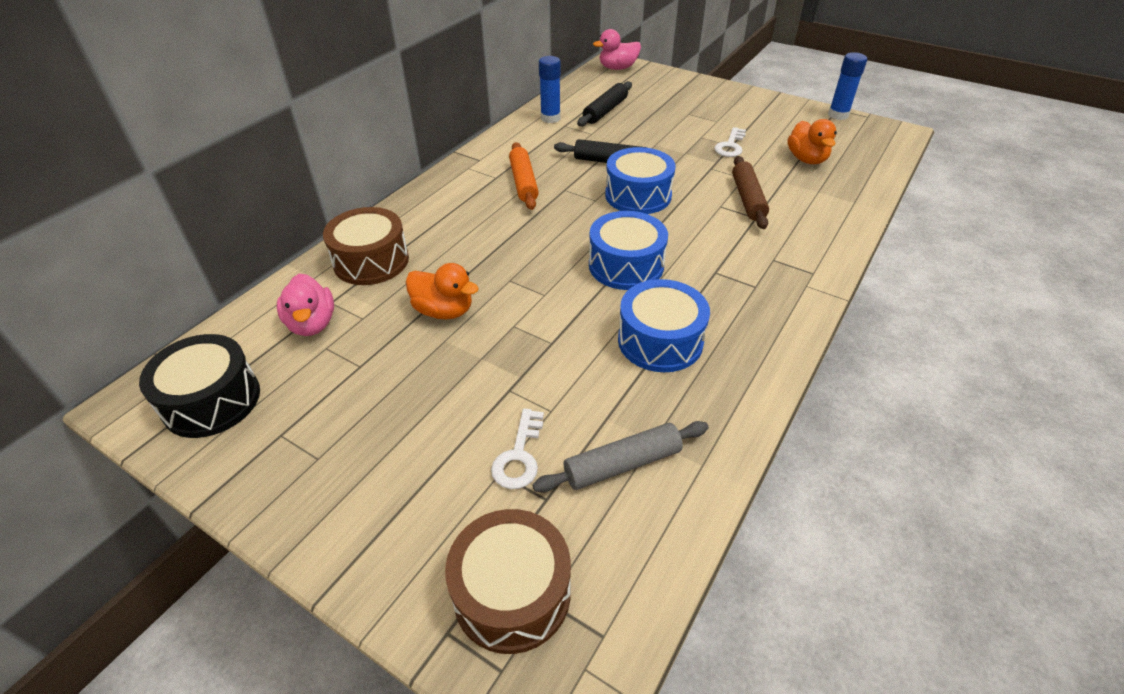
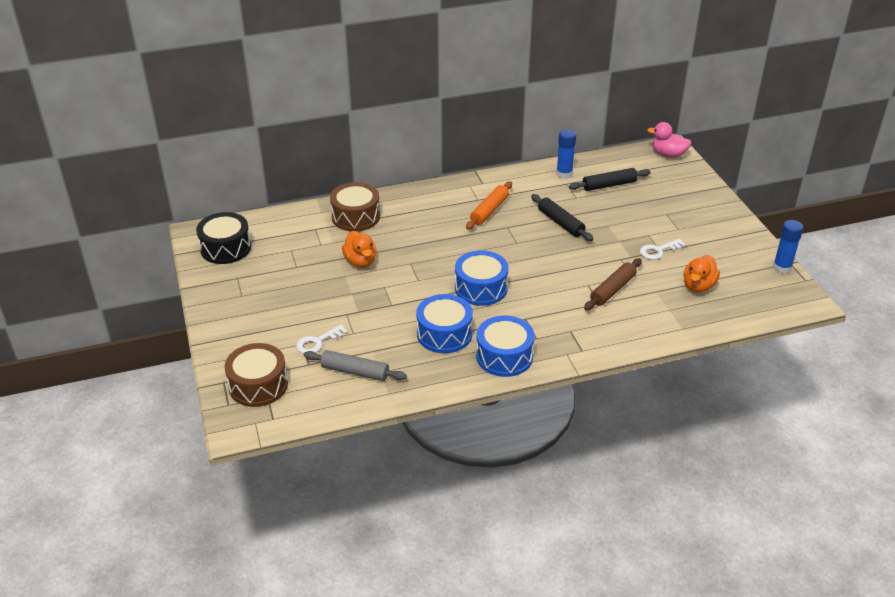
camera: 40 degrees right, 5 degrees down
(312, 324) = (297, 235): pink duck -> none
(638, 195) = (546, 252): blue drum -> blue drum (504, 356)

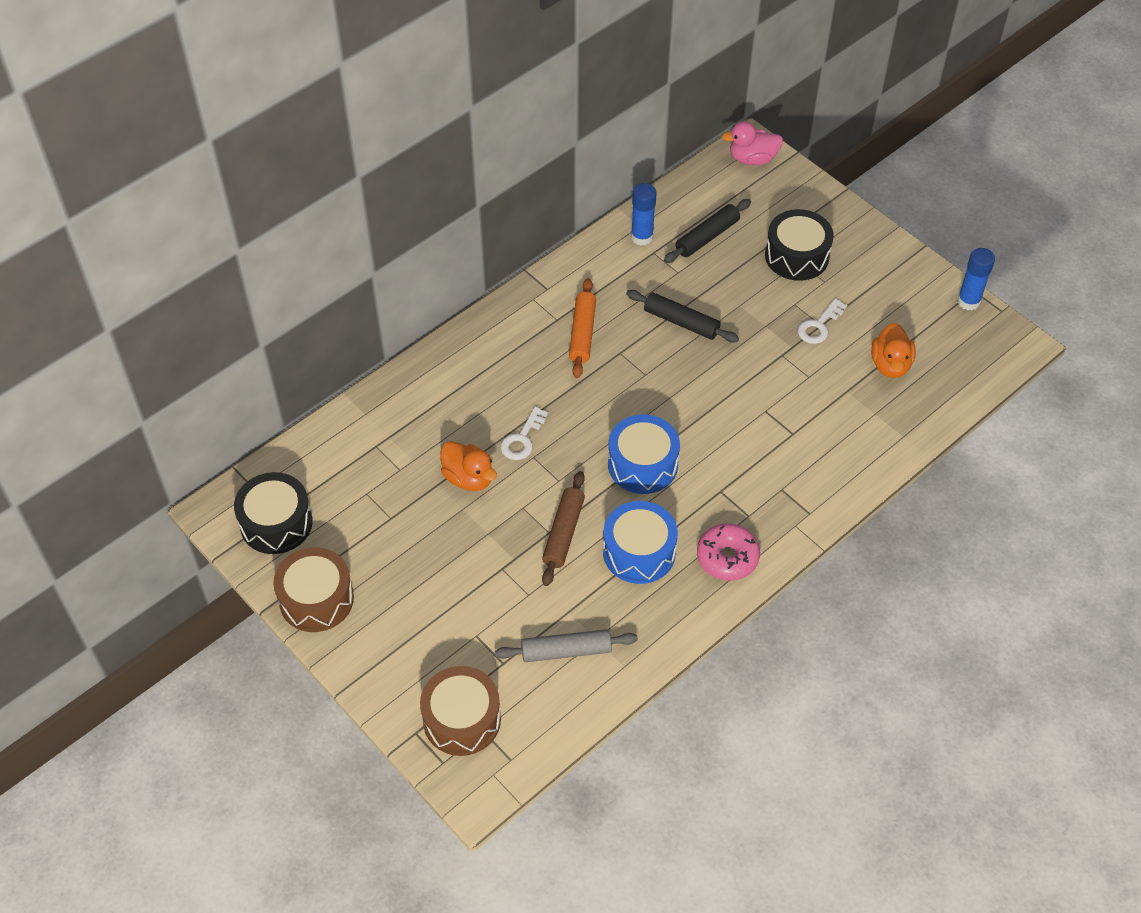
camera: 25 degrees left, 15 degrees up
(318, 342) = (494, 625): white key -> white key (522, 438)
(356, 217) = (417, 406): brown drum -> brown drum (316, 599)
(504, 356) = (727, 557): blue drum -> pink donut
(612, 289) = (797, 407): brown rolling pin -> brown rolling pin (563, 533)
(666, 210) = (797, 256): none -> black drum

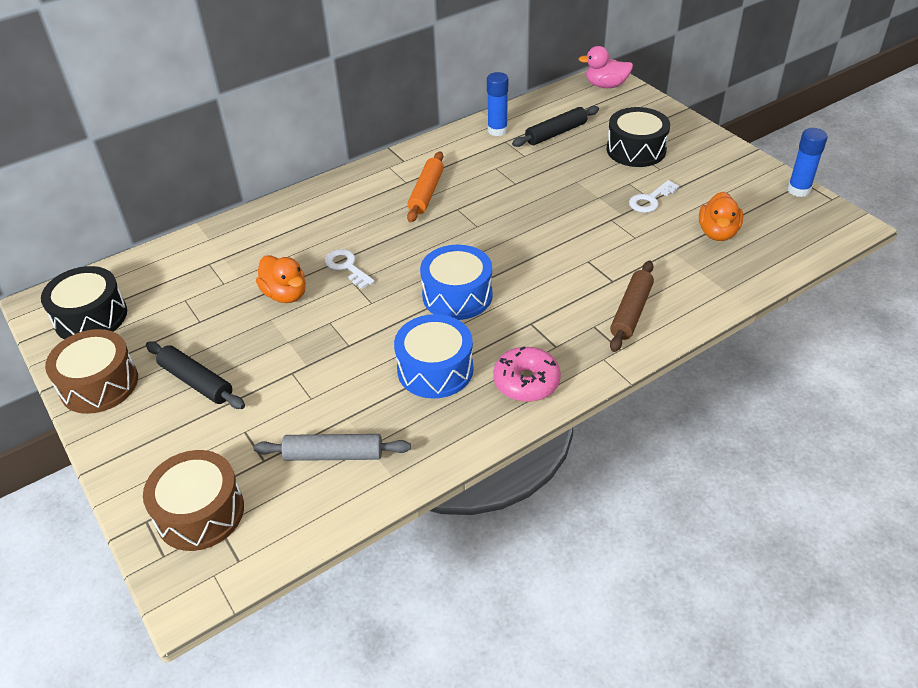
camera: 10 degrees right, 10 degrees down
(522, 438) = (347, 267): white key -> white key turned 105 degrees clockwise
(563, 533) = (363, 347): brown rolling pin -> brown rolling pin (631, 312)
(681, 322) = (519, 190): black rolling pin -> black rolling pin (196, 381)

